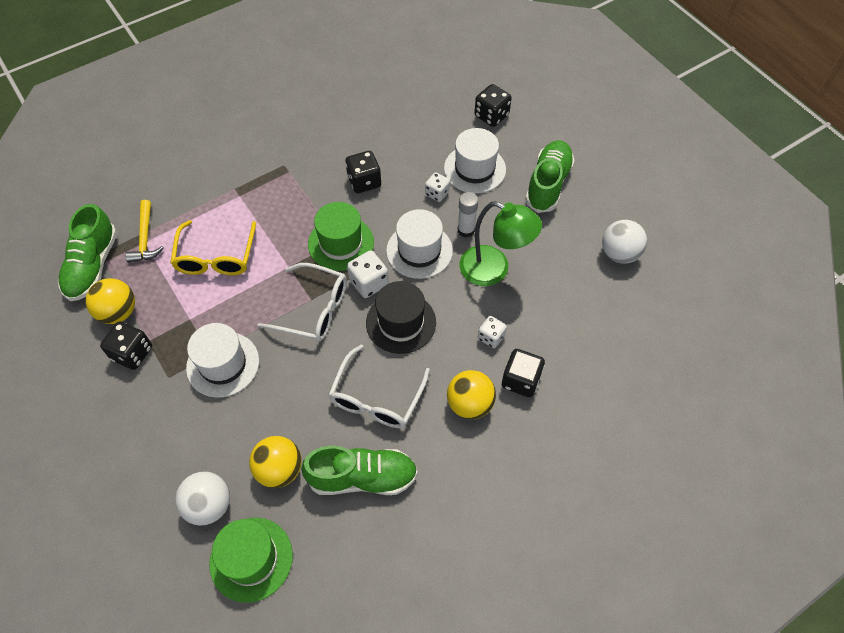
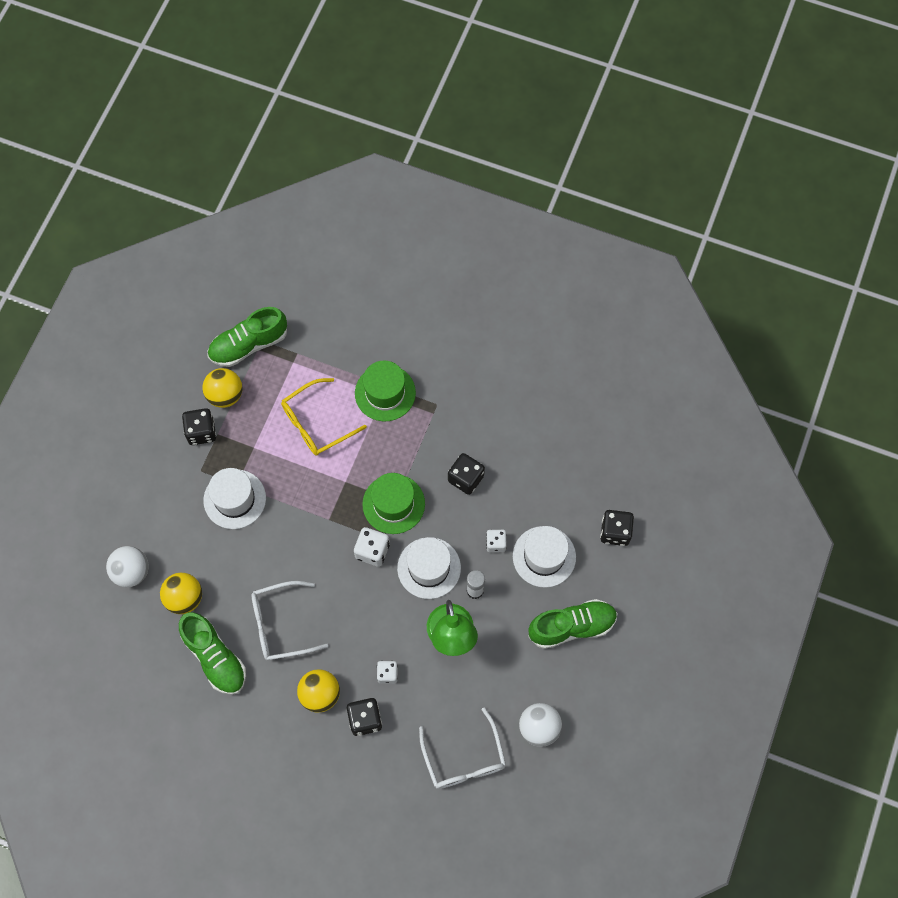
camera: 55 degrees right, 10 degrees up
(145, 238) = (297, 360): yellow hammer -> none
(251, 559) = (115, 626): green hat -> green hat (385, 393)
(313, 309) = (321, 528): white glasses -> white glasses (464, 759)
(401, 322) = (354, 599): black hat -> none

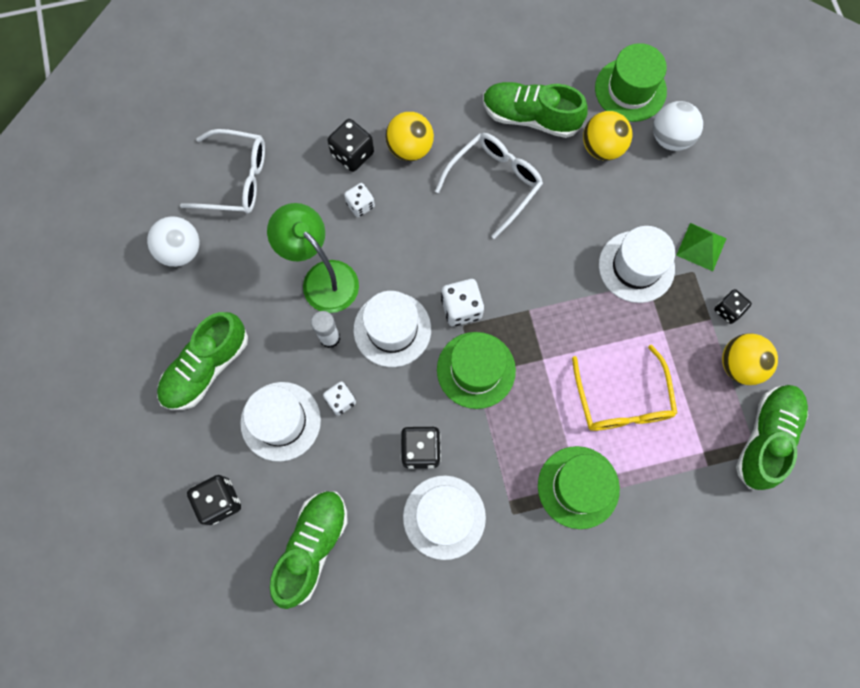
camera: 145 degrees right, 5 degrees up
(126, 628) = (630, 90): none -> green hat
(180, 483) = (701, 246): none -> green pyramid
(201, 432) = (728, 310): black dice -> black dice, size x0.67
(316, 423) = (622, 400): yellow glasses -> yellow glasses turned 150 degrees clockwise
(464, 759) = (236, 179): white glasses -> white glasses turned 150 degrees clockwise
(480, 430) = (444, 517): none -> white hat
(573, 466) = (312, 547): none -> green shoe

